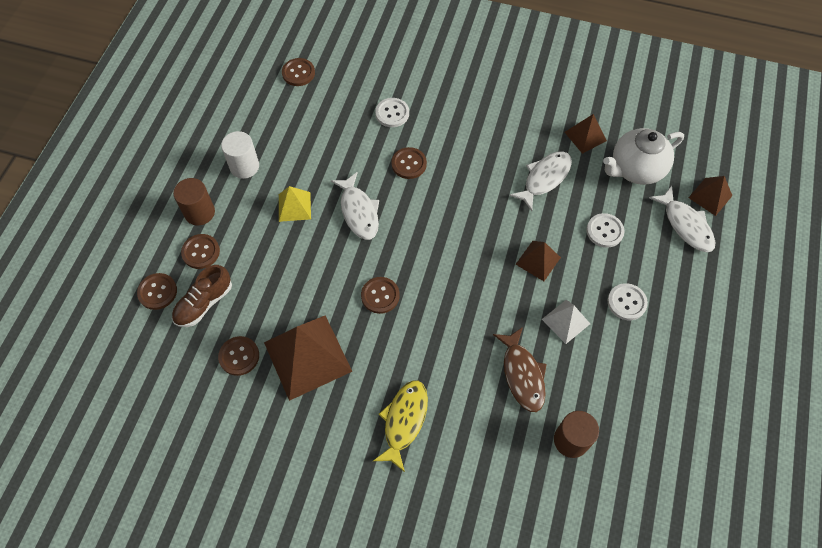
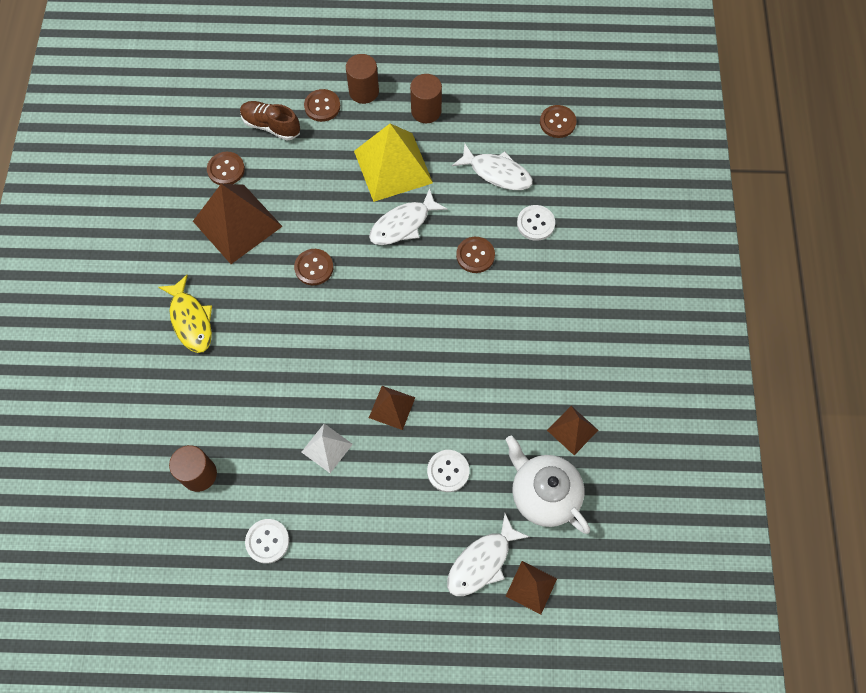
camera: 75 degrees right, 5 degrees up
(157, 292) = (274, 87): brown button -> none
(244, 166) = (426, 111): white cylinder -> brown cylinder
(294, 206) = (393, 167): yellow pyramid -> yellow pyramid, size x1.91
(404, 421) = (191, 320): yellow fish -> yellow fish turned 60 degrees clockwise
(522, 374) = (258, 416): brown fish -> none
(544, 178) = (499, 395): white fish -> white fish (497, 173)
(626, 302) = (364, 507): white button -> white button (267, 541)

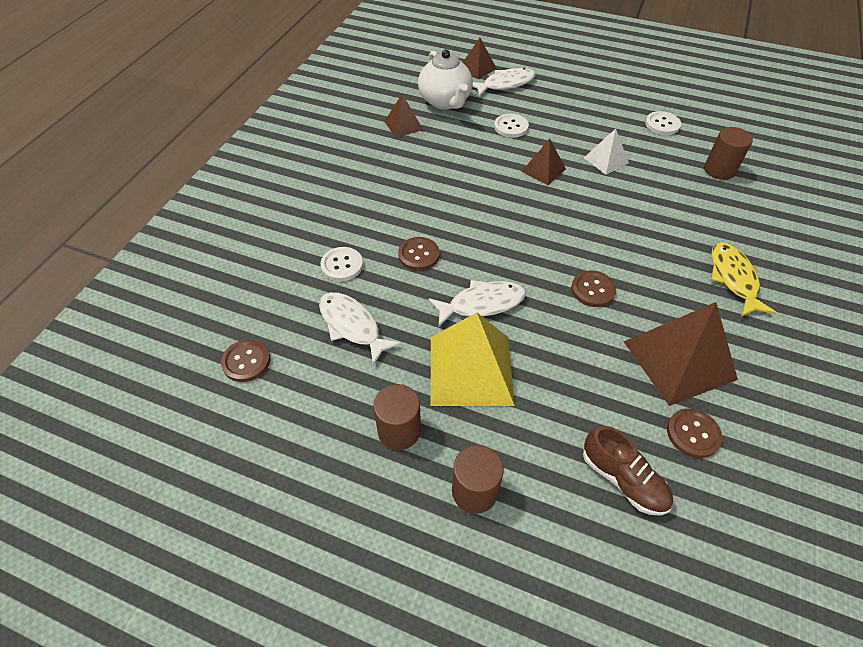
camera: 160 degrees left, 15 degrees down
(322, 106) = (542, 487): brown button -> none

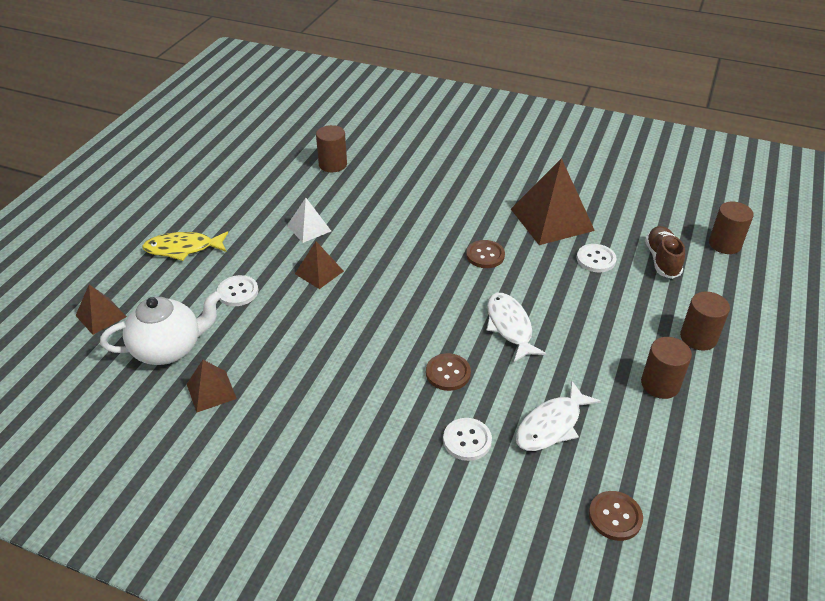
camera: 90 degrees left, 10 degrees down
(471, 369) = (586, 336): yellow pyramid -> none
(505, 84) = (147, 292): white fish -> none
(623, 479) = (662, 260): brown shoe -> brown shoe turned 45 degrees counterclockwise
(662, 124) = (258, 186): white button -> white button (596, 259)
(682, 583) = (724, 244): none -> brown cylinder
(693, 434) = (615, 223): brown button -> none
(733, 278) = (465, 180): yellow fish -> yellow fish (183, 249)

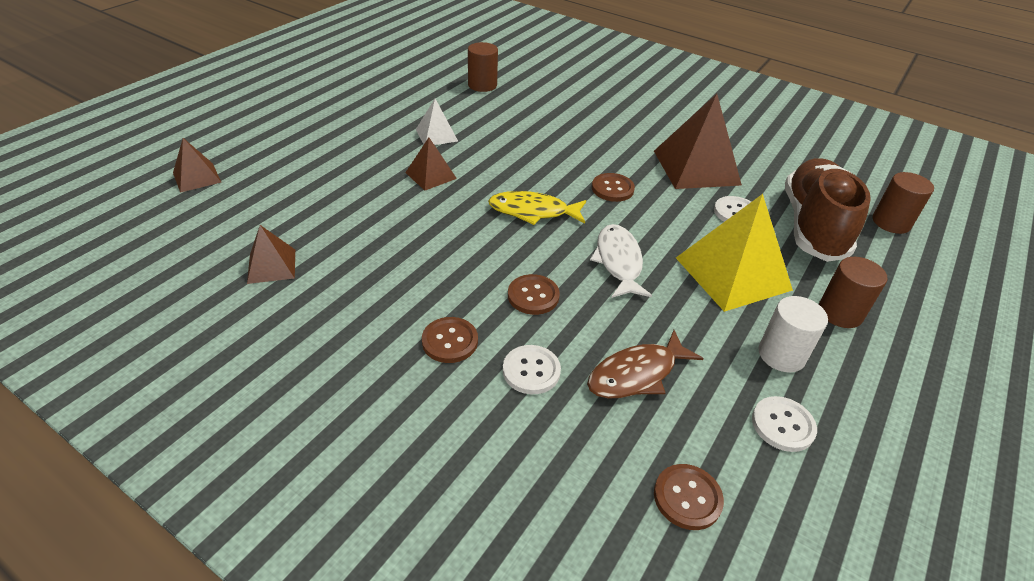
camera: 10 degrees right, 0 degrees up
(169, 349) = (248, 218): white teapot -> none
(183, 249) = (304, 133): yellow fish -> yellow fish (533, 211)
(238, 292) = (340, 179): white button -> white button (782, 425)
(392, 428) = (450, 341): none -> brown button
(551, 425) = (637, 374): white fish -> brown fish
(606, 318) = (732, 273): none -> yellow pyramid
(660, 384) = (781, 355): brown cylinder -> white cylinder
(662, 260) = (813, 226): brown shoe -> brown shoe, size x1.81

